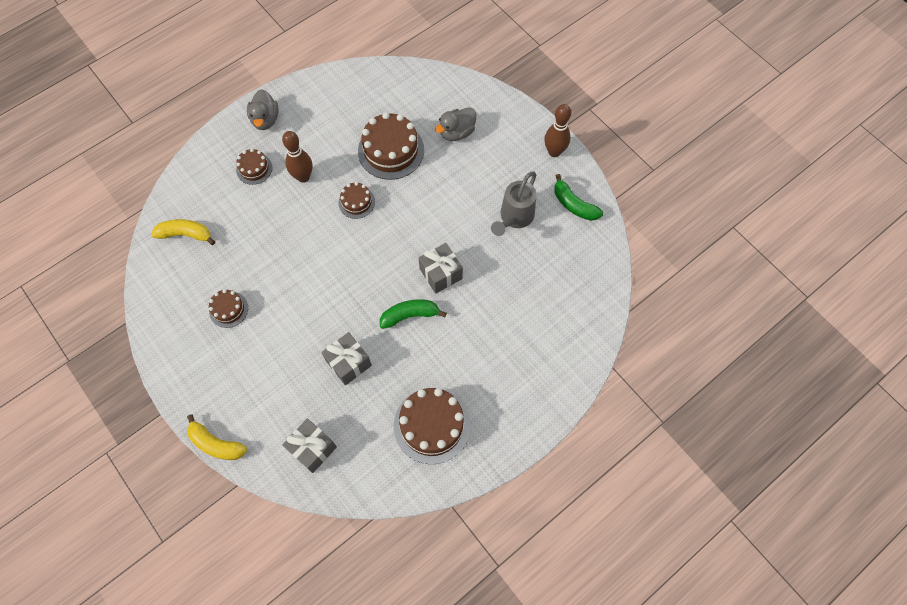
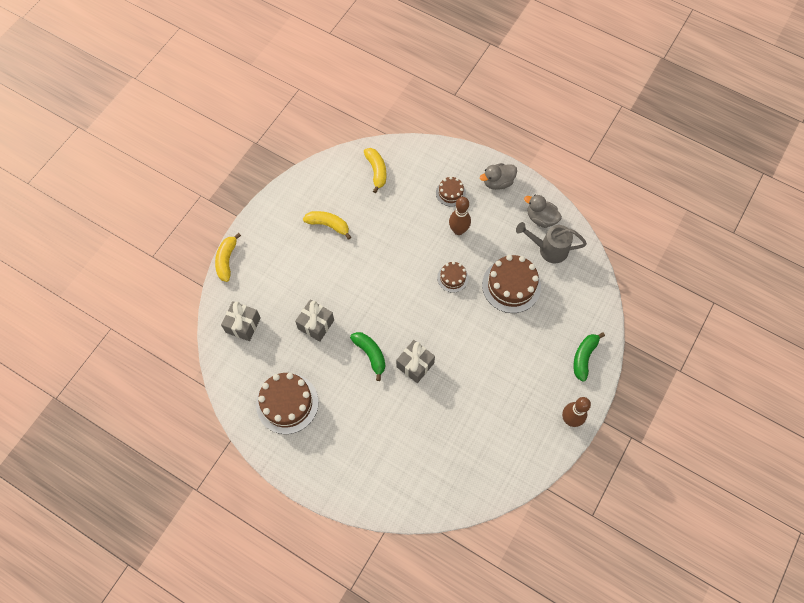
camera: 70 degrees right, 0 degrees up
(228, 309) = (328, 225): brown cake -> yellow banana
(457, 132) = (552, 331): grey duck -> grey duck (541, 218)
(514, 217) = (490, 406): grey watering can -> grey watering can (548, 249)
(574, 205) = (524, 453): green banana -> green banana (584, 357)

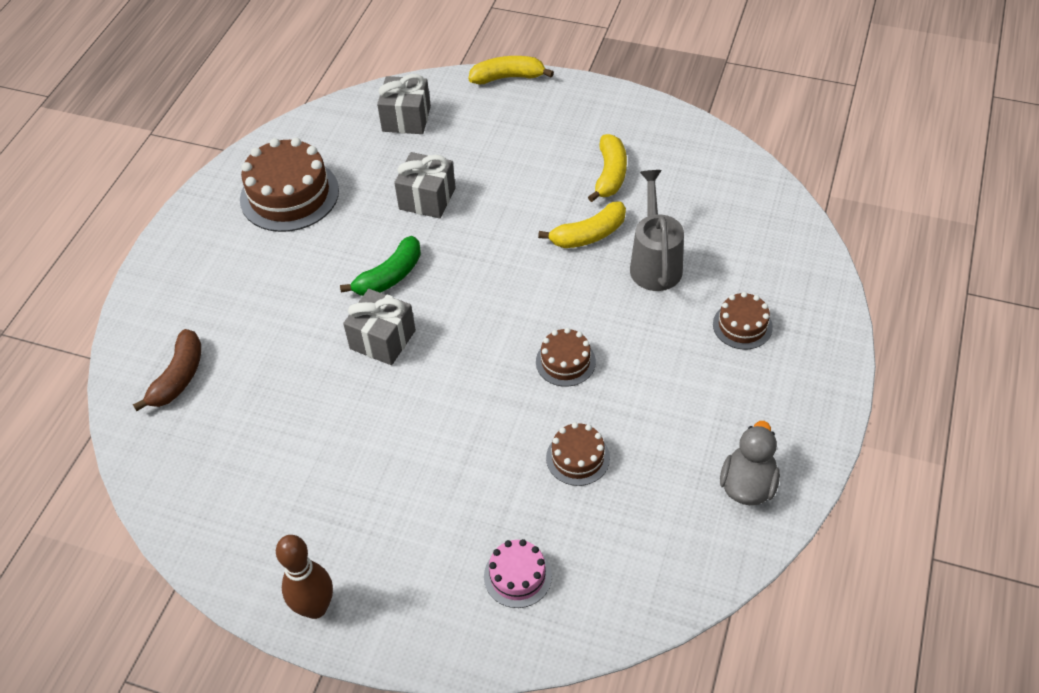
camera: 80 degrees right, 15 degrees down
(376, 171) = (740, 213): yellow banana -> yellow banana (588, 235)
(413, 479) = (178, 377): none -> brown banana
(458, 230) = (667, 352): brown bowling pin -> none
(497, 182) = (799, 396): grey duck -> none
(511, 285) = (578, 458): brown cake -> brown cake, size x0.54
(548, 249) = (680, 510): grey watering can -> grey watering can (655, 263)
(569, 326) = (517, 576): none -> pink cake
(584, 357) = (454, 614): green banana -> none

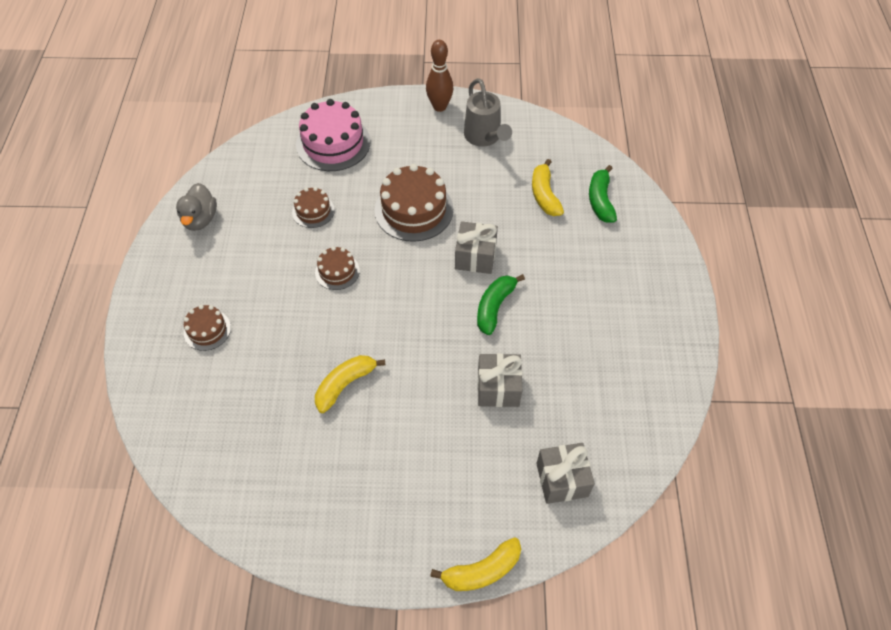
camera: 160 degrees right, 5 degrees up
(178, 377) = (600, 200): brown banana -> green banana
(289, 195) = (619, 362): brown cake -> brown cake (414, 210)
(517, 576) = (333, 143): pink cake -> pink cake, size x1.87
(610, 175) = (340, 457): yellow banana -> yellow banana (544, 195)
(655, 263) = (283, 370): grey watering can -> grey watering can (484, 137)

